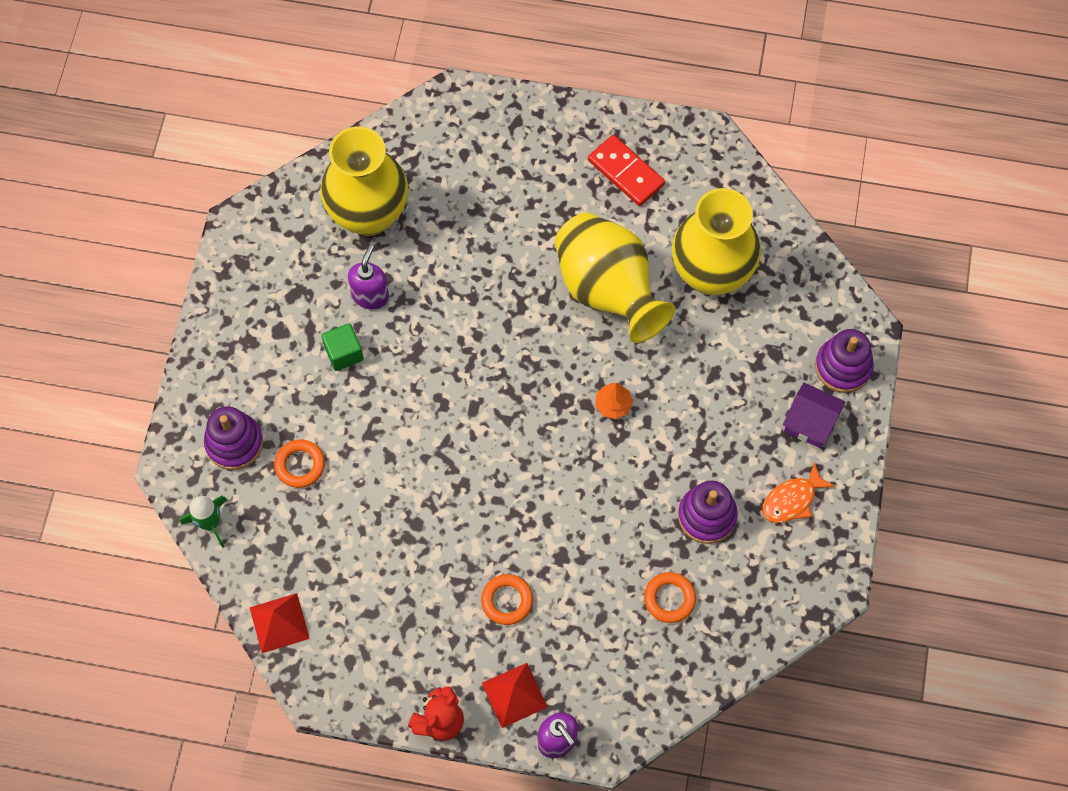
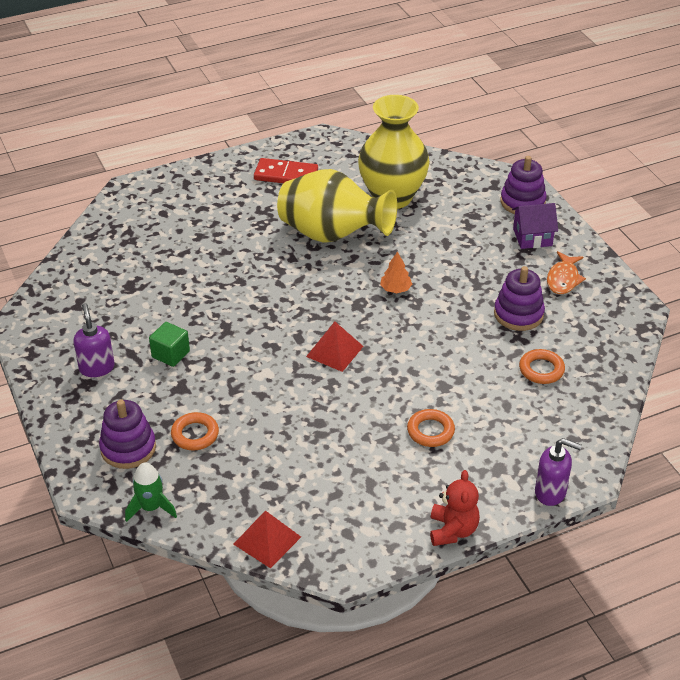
camera: 35 degrees left, 25 degrees down
(368, 214) = (120, 272): yellow vase -> none
(370, 295) = (162, 314): purple soap dispenser -> purple soap dispenser (97, 368)
(514, 695) = (492, 483): red pyramid -> red pyramid (334, 351)

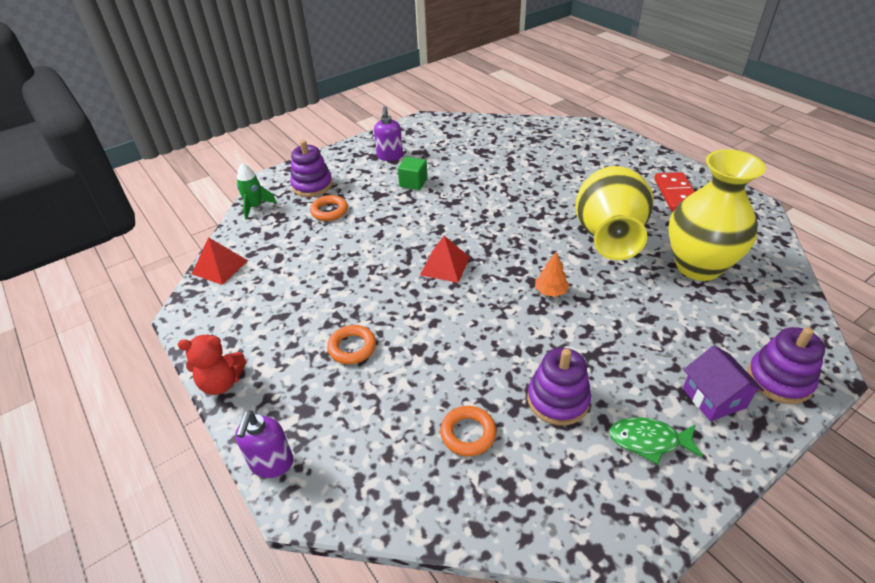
camera: 80 degrees right, 0 degrees up
(97, 368) = (390, 156): purple soap dispenser -> purple soap dispenser turned 120 degrees clockwise
(563, 279) = (649, 441): orange fish -> green fish

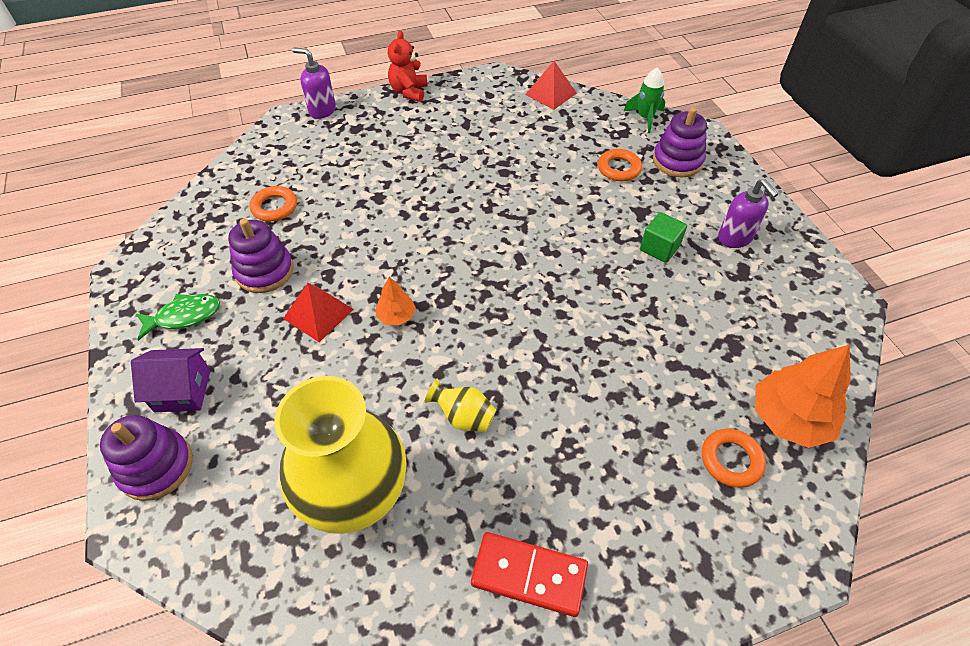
camera: 105 degrees right, 10 degrees up
(352, 347) = (404, 159): orange ring -> orange ring (731, 460)
(390, 156) = (735, 238): purple soap dispenser -> purple soap dispenser turned 135 degrees counterclockwise
(445, 266) = (481, 240): red pyramid -> red pyramid (318, 314)
(521, 133) = (789, 418): none -> orange tree
(608, 237) = (463, 417): yellow vase -> yellow vase, size x0.41
(649, 441) = (184, 316): green fish -> green fish turned 45 degrees clockwise

